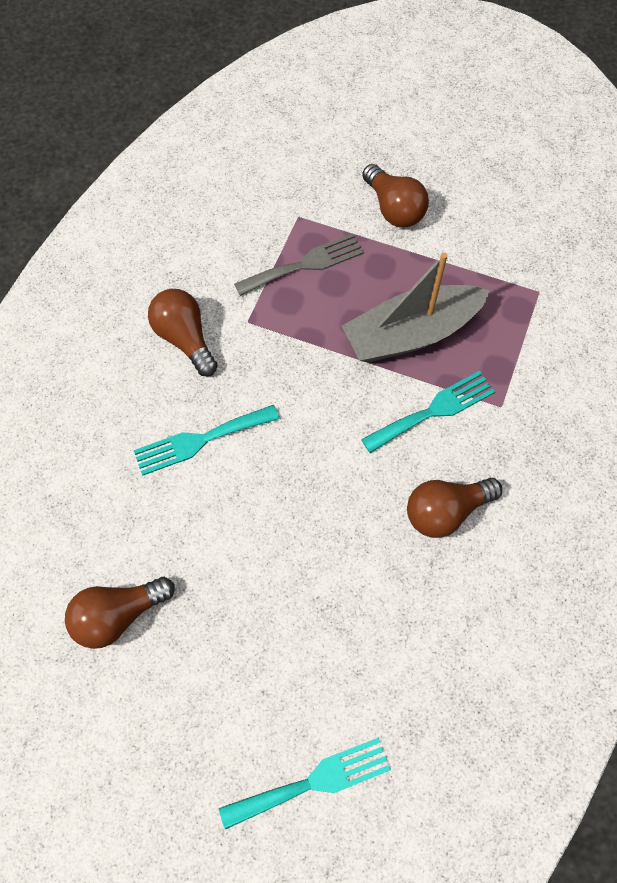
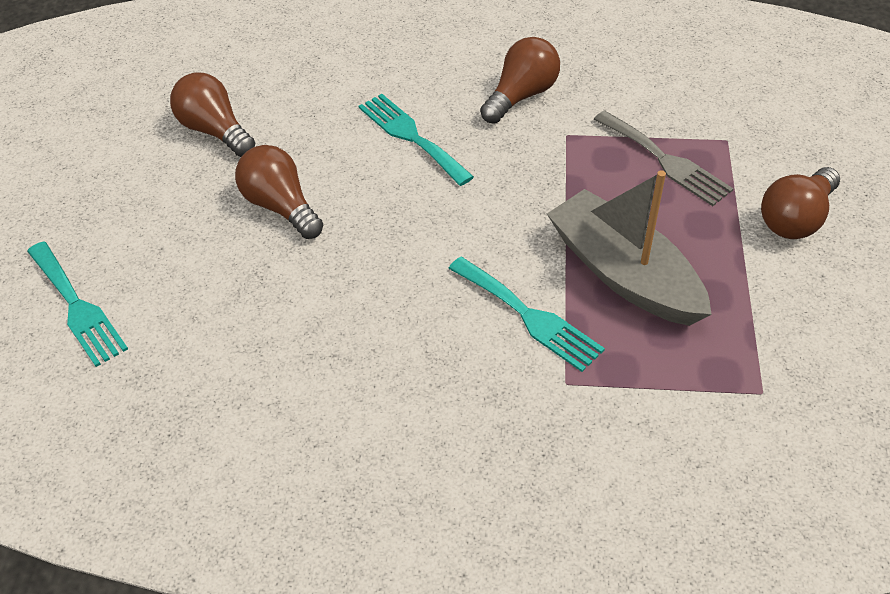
camera: 75 degrees right, 15 degrees down
(446, 512) = (401, 355): brown light bulb -> brown light bulb (281, 206)

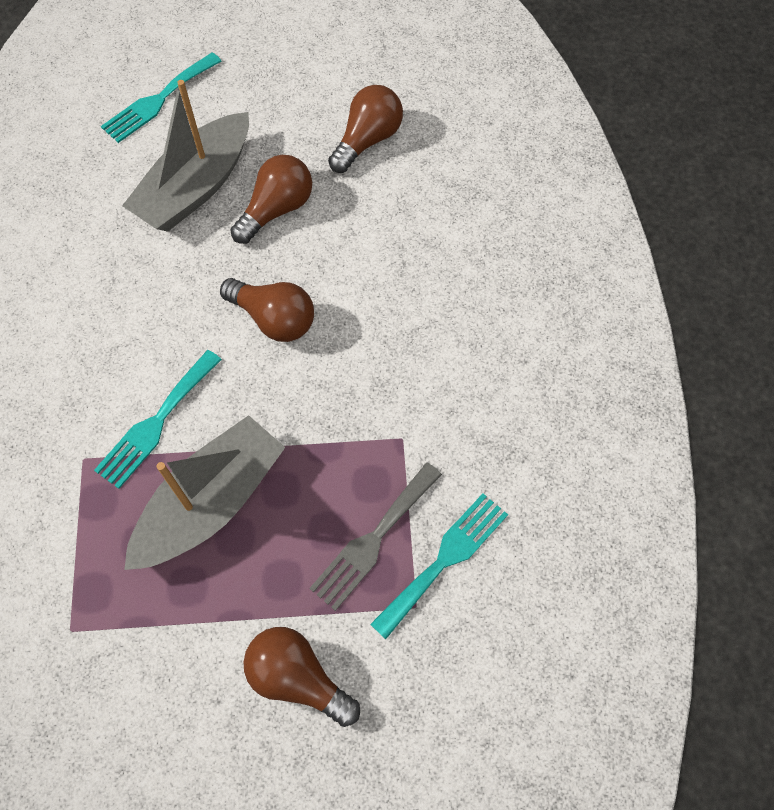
camera: 80 degrees right, 15 degrees up
(225, 274) = (196, 187): none -> grey boat
(411, 136) = (380, 297): turquoise fork -> turquoise fork (444, 559)
(521, 95) = (457, 390): brown light bulb -> brown light bulb (274, 319)

